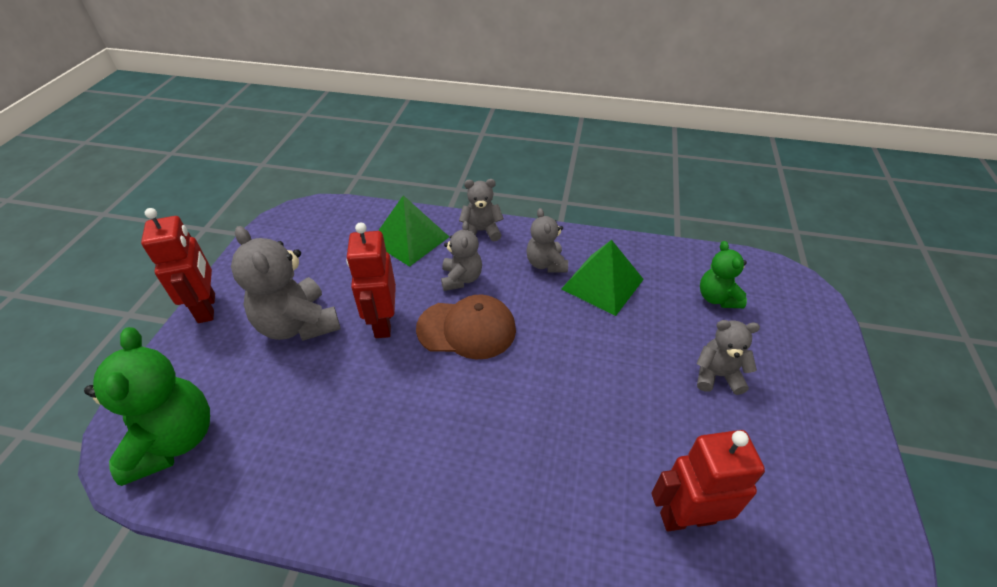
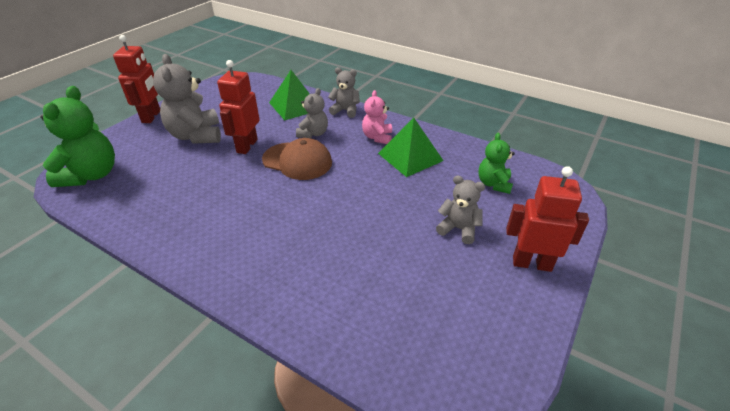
camera: 20 degrees right, 5 degrees down
(546, 264) = (377, 137): grey teddy bear -> pink teddy bear
(687, 517) = (373, 302): red robot -> red robot (531, 263)

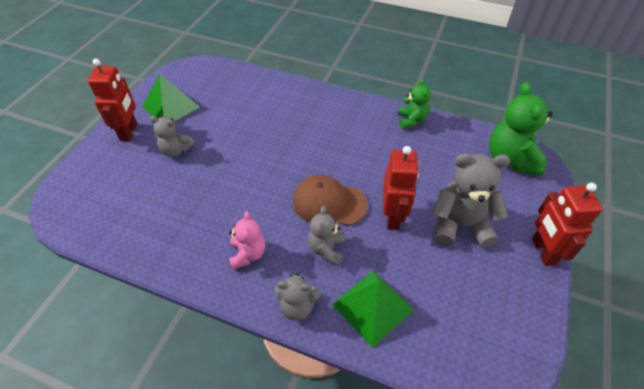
camera: 170 degrees right, 10 degrees up
(196, 135) = (460, 225): grey teddy bear -> grey teddy bear turned 60 degrees counterclockwise
(410, 157) = (210, 226): green pyramid -> green pyramid (171, 106)
(493, 184) = (129, 201): green teddy bear -> green teddy bear (411, 120)
(531, 263) = (129, 132): red robot -> red robot turned 90 degrees counterclockwise

